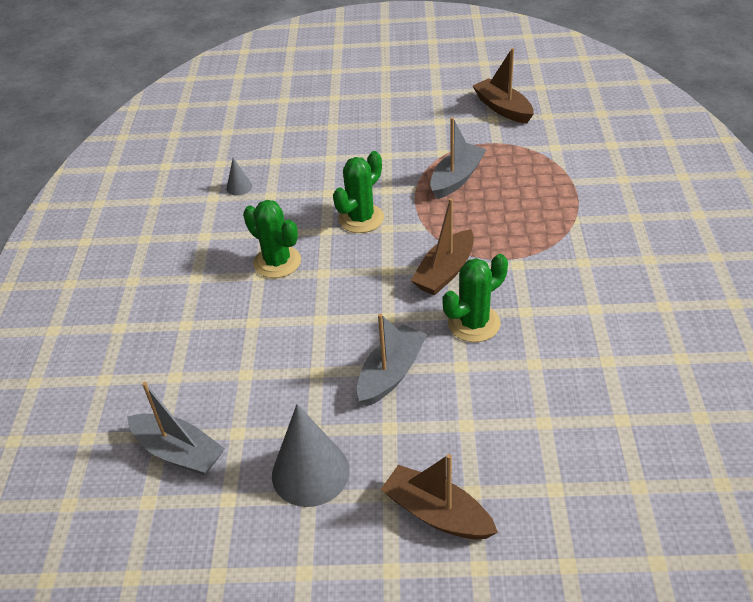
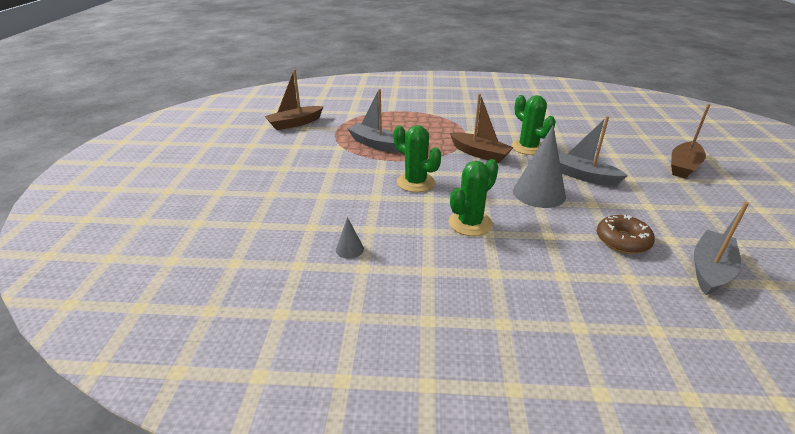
camera: 90 degrees left, 10 degrees down
(238, 385) = (622, 240): none -> brown donut
(310, 472) = (685, 207): grey cone -> grey cone (539, 193)

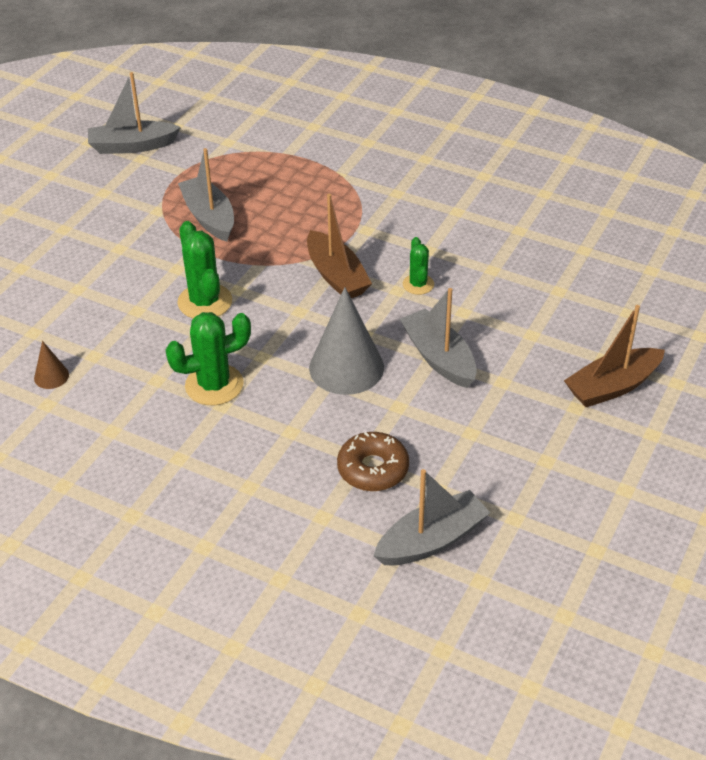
camera: 25 degrees right, 10 degrees up
(295, 123) = (132, 146): brown boat -> grey boat
(349, 249) = (51, 376): grey cone -> brown cone
(528, 147) = (418, 284): green cactus -> green cactus, size x0.59

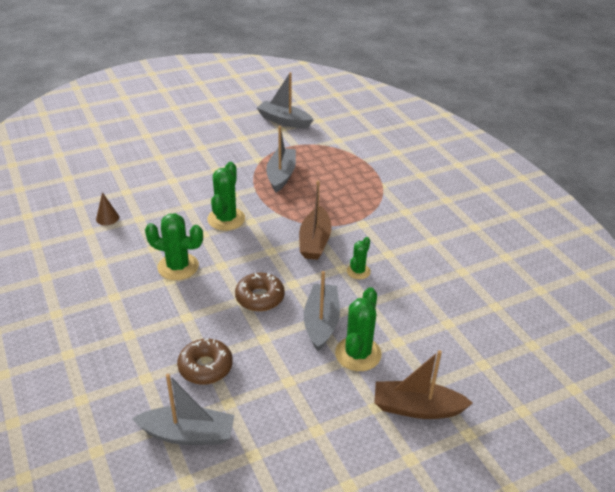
camera: 35 degrees right, 5 degrees down
(346, 367) = (260, 297): grey cone -> brown donut
(507, 368) = (358, 354): none -> green cactus

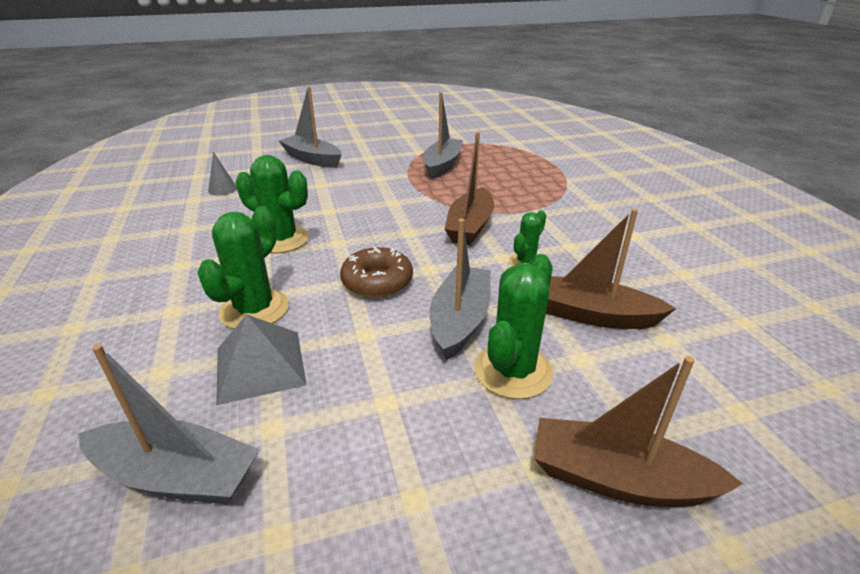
camera: 10 degrees right, 5 degrees down
(107, 218) = (222, 189): brown cone -> grey cone
(205, 367) = (260, 365): brown donut -> grey pyramid
(226, 219) = (362, 198): green cactus -> green cactus (254, 310)
(284, 121) = (457, 125): grey boat -> grey boat (312, 159)
(403, 310) = (592, 315): none -> brown boat

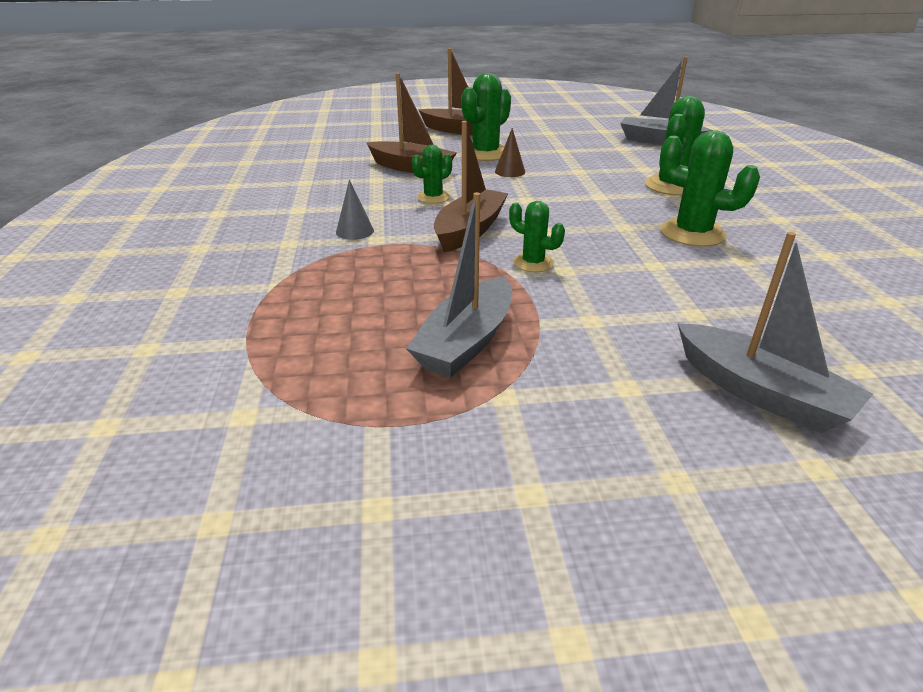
camera: 170 degrees left, 0 degrees up
(222, 189) = (866, 318): grey cone -> grey cone (355, 231)
(260, 365) = (645, 164): grey pyramid -> none
(377, 281) = (575, 194): brown donut -> none
(414, 205) = (533, 263): none -> green cactus
(460, 320) = (510, 171): grey boat -> brown cone

